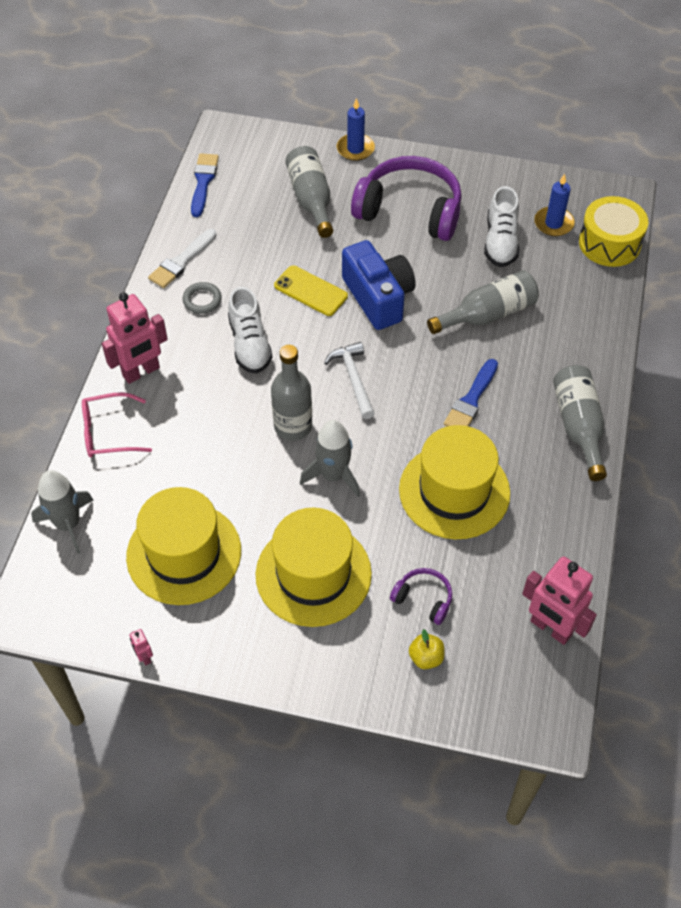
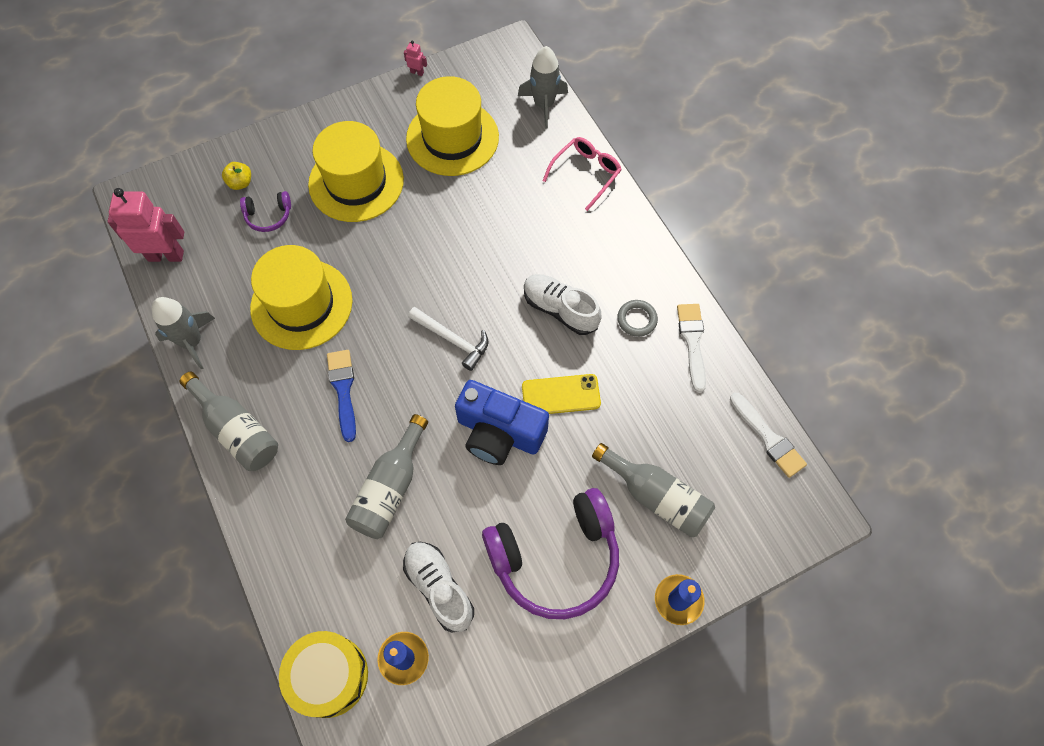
camera: 140 degrees right, 10 degrees up
(141, 372) = (614, 229): pink robot -> none
(203, 182) = (768, 438): blue brush -> white brush
(293, 426) = (463, 269): grey bottle -> none
(333, 475) = (400, 254): grey rocket -> grey rocket (192, 342)

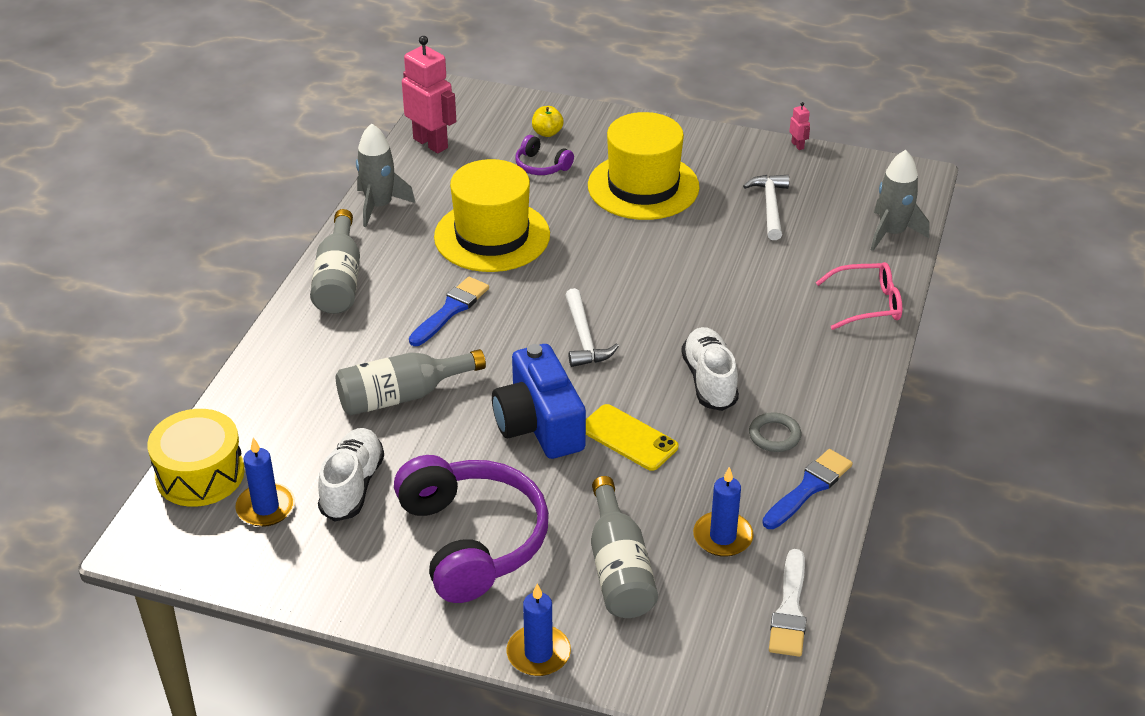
camera: 45 degrees right, 25 degrees down
(452, 138) = (770, 206): yellow hat -> white hammer
(555, 558) = (471, 540): purple headphones -> purple headphones turned 135 degrees counterclockwise
(685, 420) = (722, 537): none -> blue candle
(692, 342) = (809, 488): white brush -> blue brush

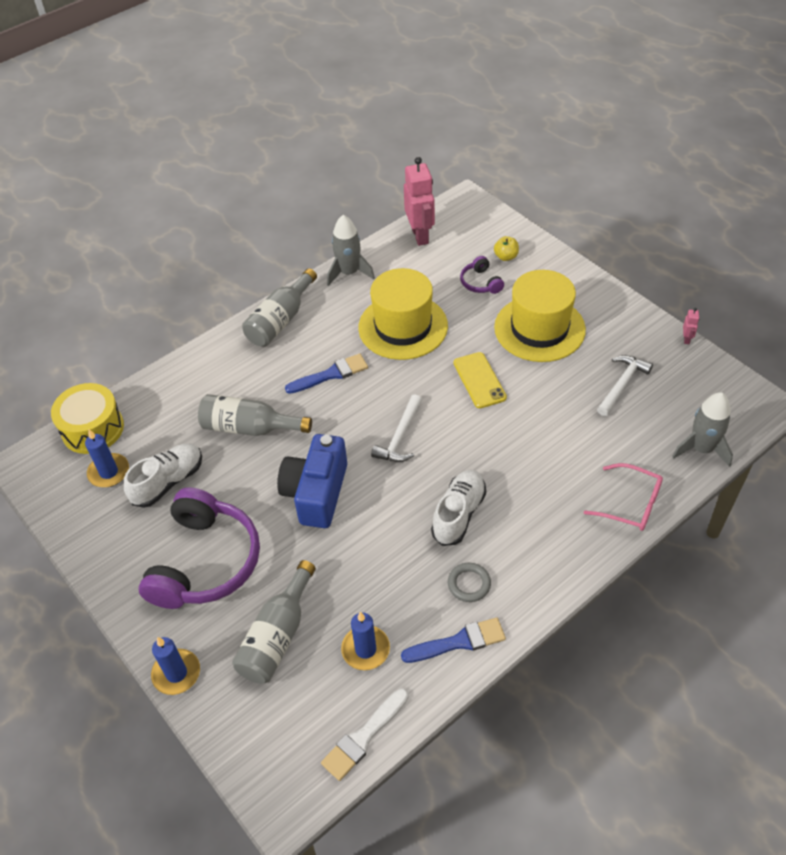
camera: 35 degrees right, 10 degrees up
(628, 438) = (366, 533): yellow phone -> yellow phone (479, 380)

